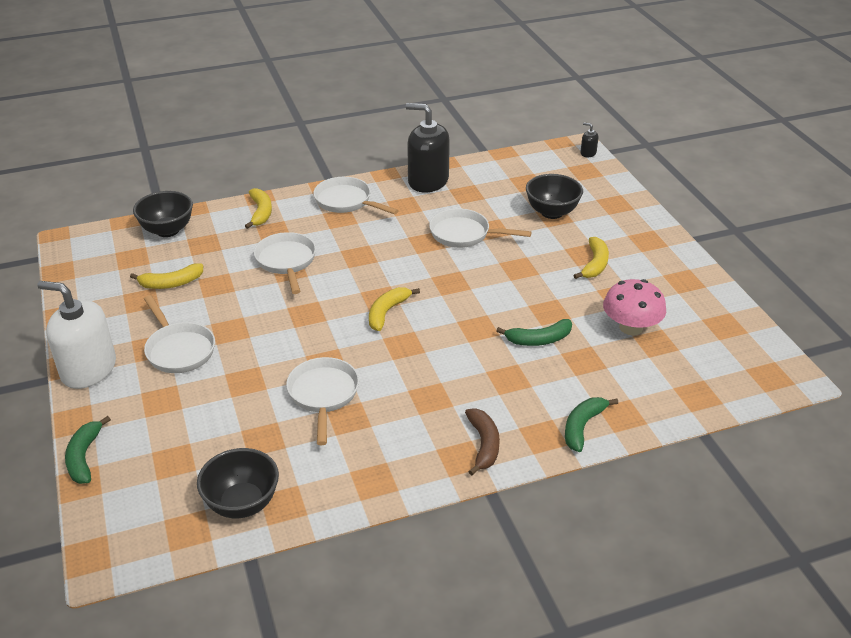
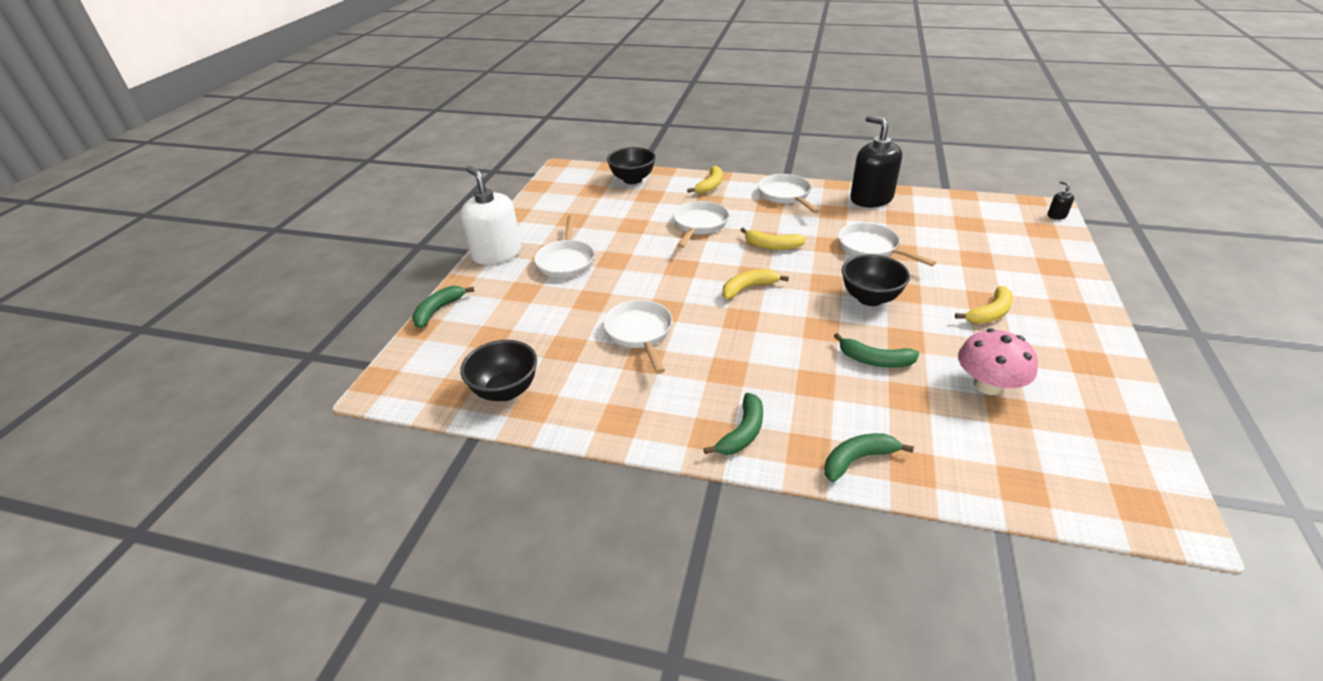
camera: 35 degrees right, 0 degrees up
(171, 283) = (602, 215): yellow banana -> yellow banana (772, 246)
(323, 395) = (640, 333): white pan -> white pan turned 45 degrees counterclockwise
(483, 445) = (742, 432): brown banana -> green banana
(552, 212) = (976, 255): black bowl -> black bowl (870, 298)

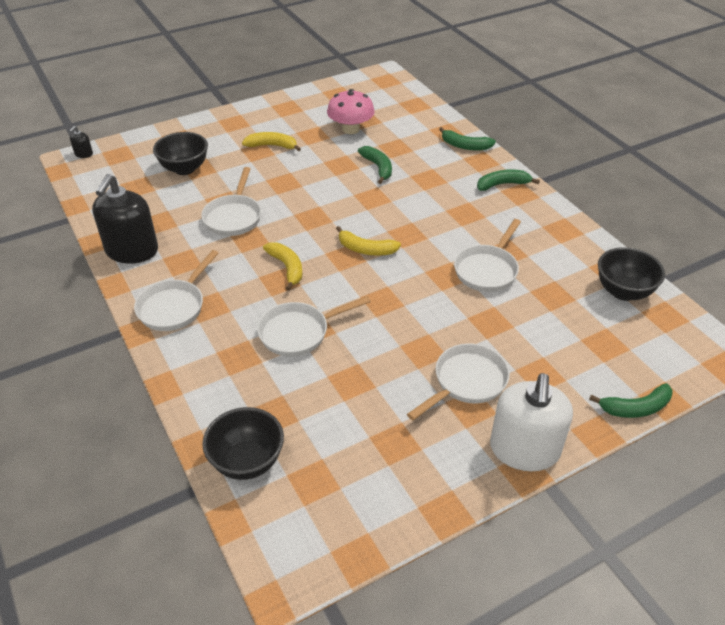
camera: 135 degrees left, 5 degrees up
(710, 185) = (200, 376): yellow banana -> none
(870, 298) = (310, 192): black bowl -> black bowl (184, 169)

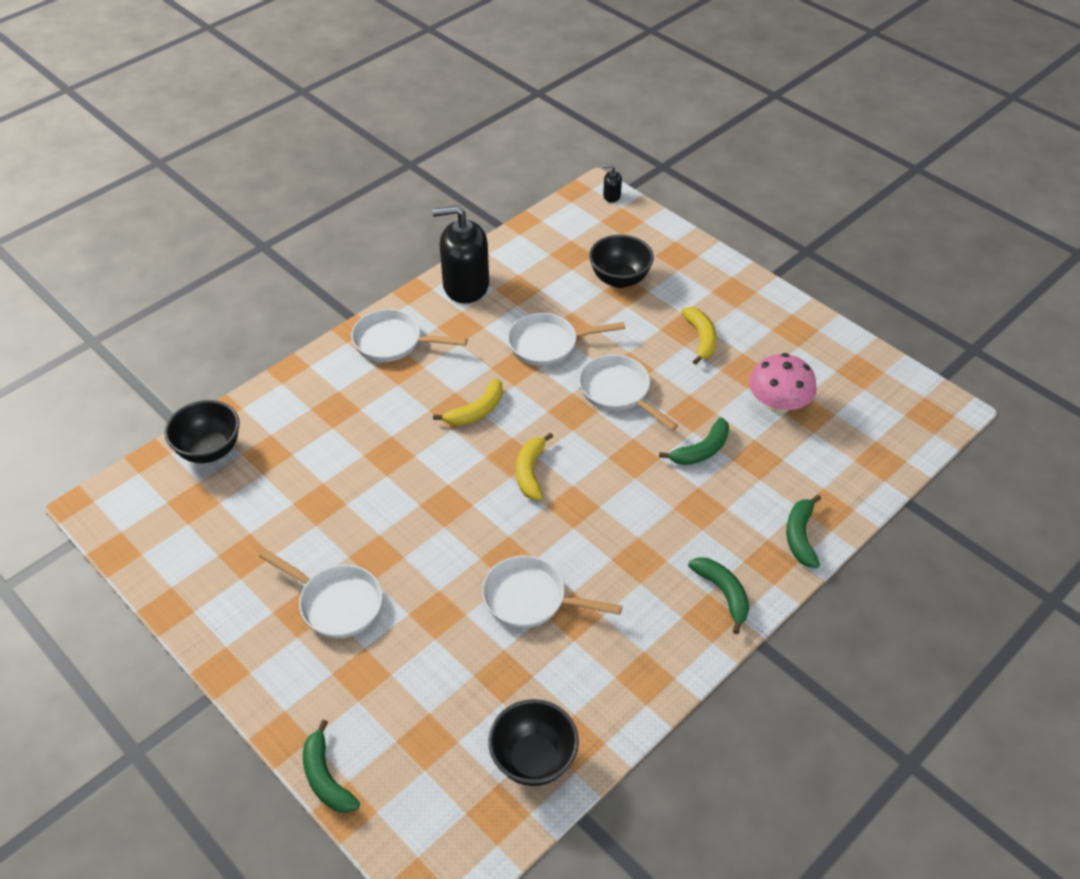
camera: 75 degrees right, 5 degrees up
(299, 332) = (379, 445): white pan -> white pan (618, 392)
(524, 449) = (250, 668): white soap dispenser -> none

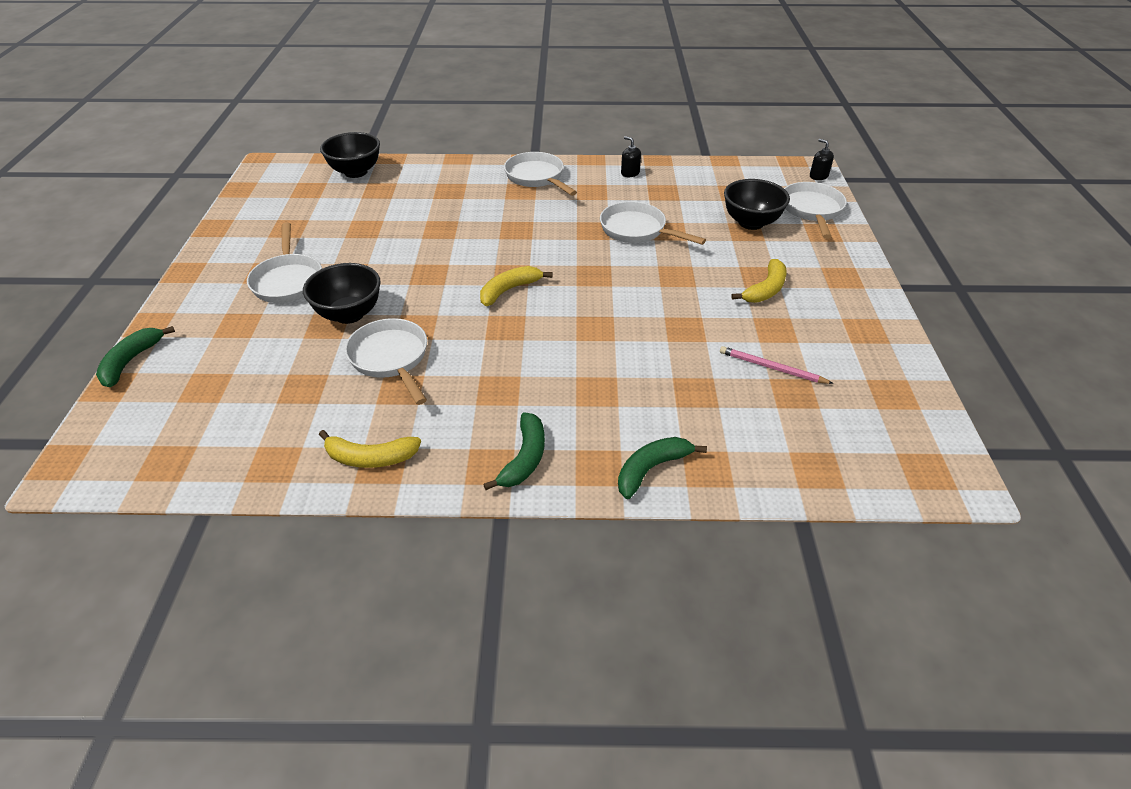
camera: 45 degrees right, 5 degrees down
(465, 285) = (630, 173): black soap dispenser -> black soap dispenser, size x0.41
(476, 411) = (529, 238): yellow banana -> yellow banana (370, 458)
(533, 759) = (235, 450): black bowl -> black bowl (349, 314)
(618, 392) = (645, 283): white pan -> white pan (812, 210)
(701, 450) = (656, 356): green banana -> none
(778, 404) = (772, 368): pink mushroom -> pink pencil

